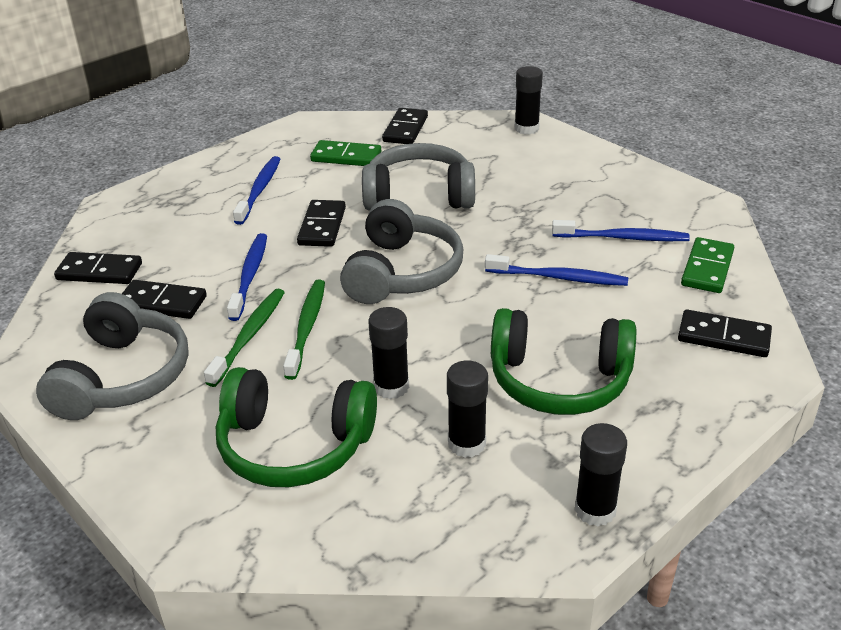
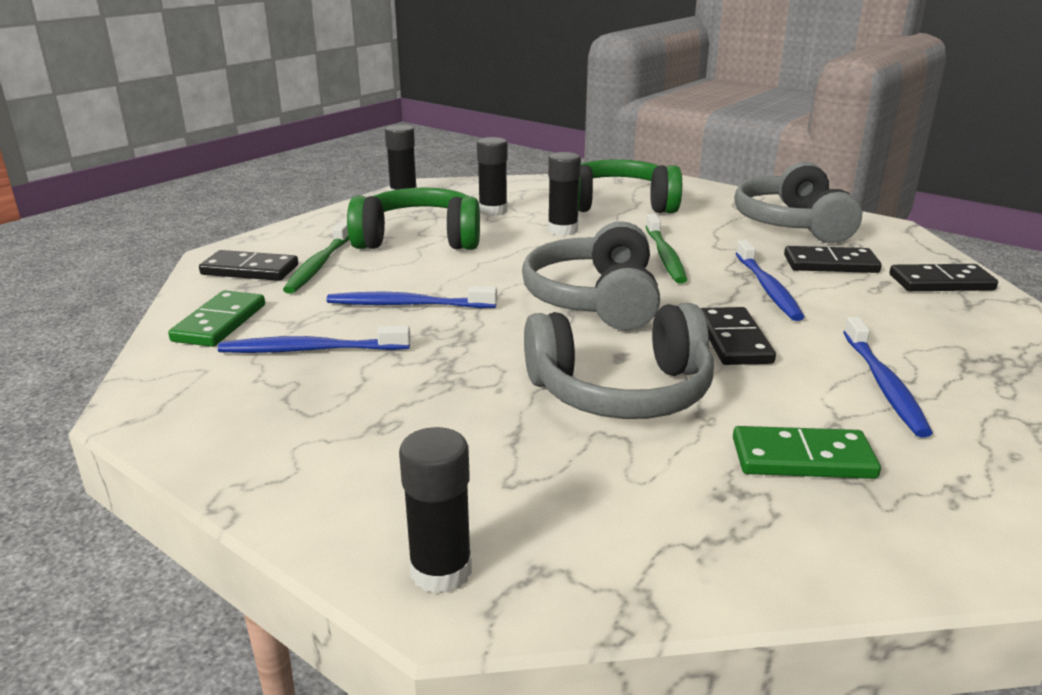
camera: 170 degrees right, 10 degrees down
(249, 336) = (714, 249): green toothbrush -> green toothbrush (319, 265)
(405, 129) = (733, 546): black domino -> none

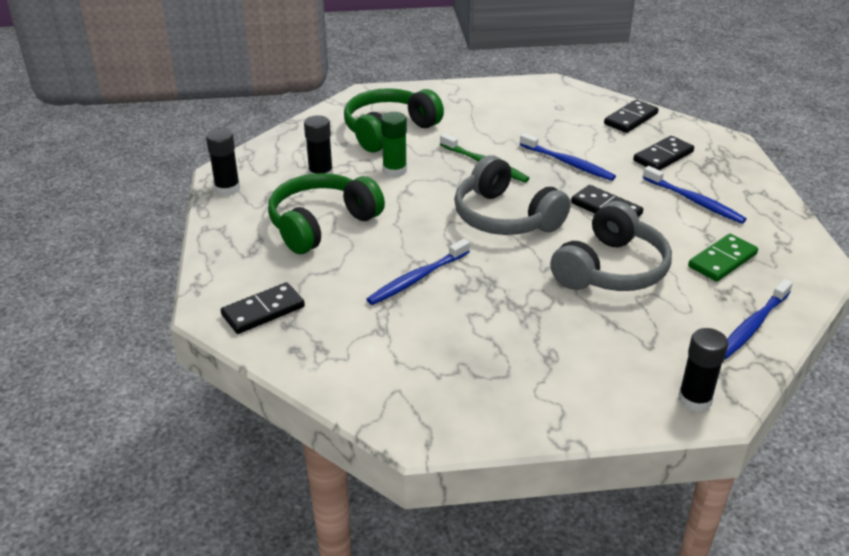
camera: 45 degrees left, 10 degrees up
(220, 323) = (336, 358): green domino -> none
(310, 350) = (428, 340): blue toothbrush -> blue toothbrush (752, 326)
(319, 265) = (301, 281): green toothbrush -> none
(562, 230) = (394, 170): black glue stick -> green glue stick
(792, 224) = (507, 104): grey headphones -> none
(830, 264) = (569, 129): black domino -> black domino (663, 156)

